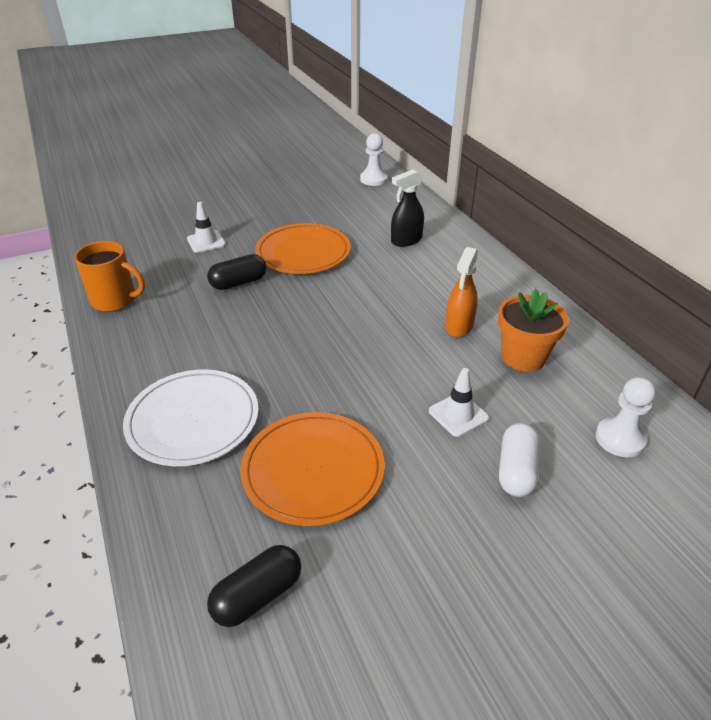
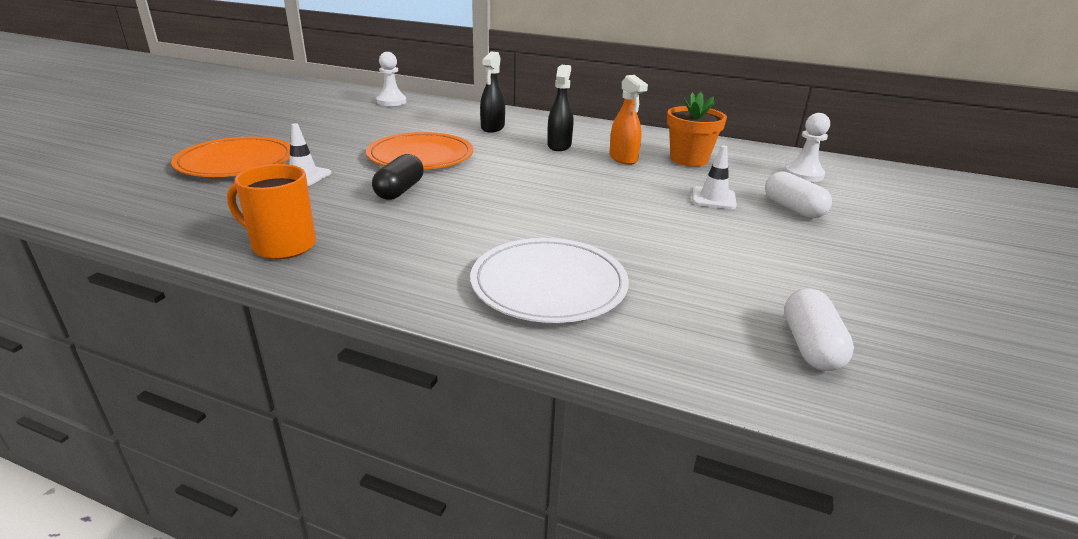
camera: 45 degrees left, 10 degrees down
(115, 300) = (282, 245): orange mug -> orange mug turned 135 degrees counterclockwise
(257, 596) = (810, 346): black capsule -> white capsule
(313, 470) = (696, 265): orange plate -> orange plate (236, 162)
(428, 285) = (559, 145): none -> black spray bottle

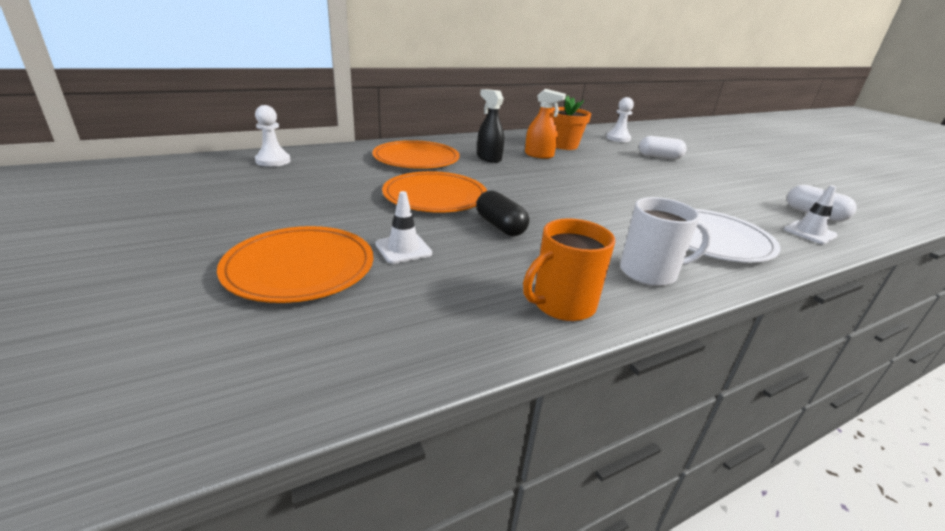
camera: 50 degrees left, 0 degrees up
(398, 267) = (649, 272): none -> white mug
(492, 128) = (416, 159): black spray bottle -> orange plate
(713, 198) = (628, 163): white traffic cone -> white traffic cone (809, 232)

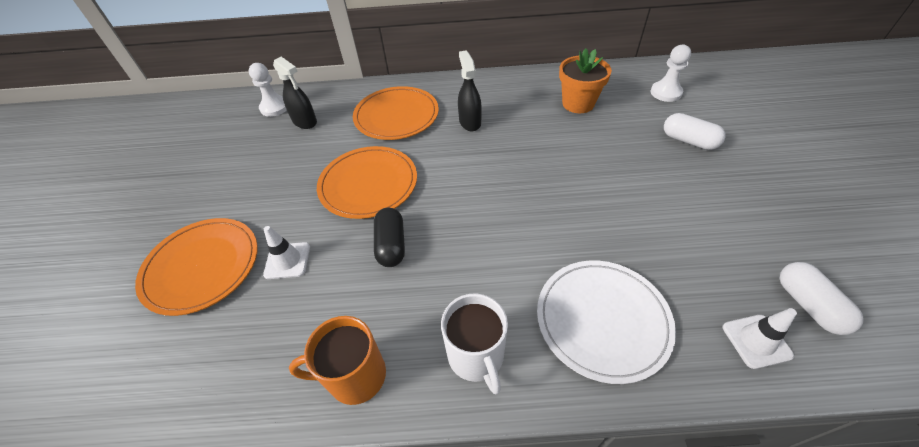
camera: 30 degrees right, 20 degrees up
(320, 167) = (305, 122): none -> black spray bottle
(539, 155) = (531, 121): orange spray bottle -> none
(649, 272) = (476, 356): white mug -> white mug turned 45 degrees clockwise

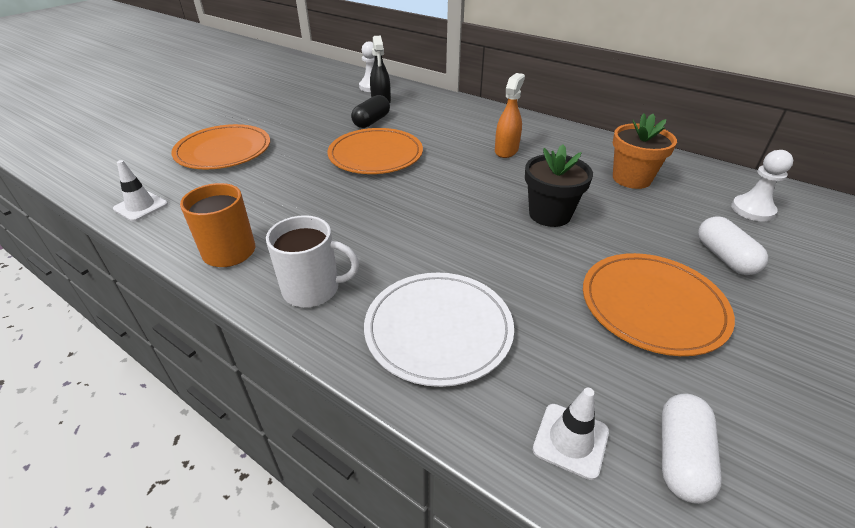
camera: 35 degrees right, 10 degrees down
(287, 260) = (271, 171): white traffic cone -> white traffic cone (141, 206)
(391, 245) = (344, 196): black capsule -> black capsule (371, 121)
(396, 116) = (451, 124): orange plate -> orange plate (652, 305)
(470, 122) = (506, 150): black spray bottle -> orange spray bottle
(476, 356) = (313, 289): white mug -> white mug turned 105 degrees counterclockwise
(562, 167) = (549, 214): none -> black flower pot

